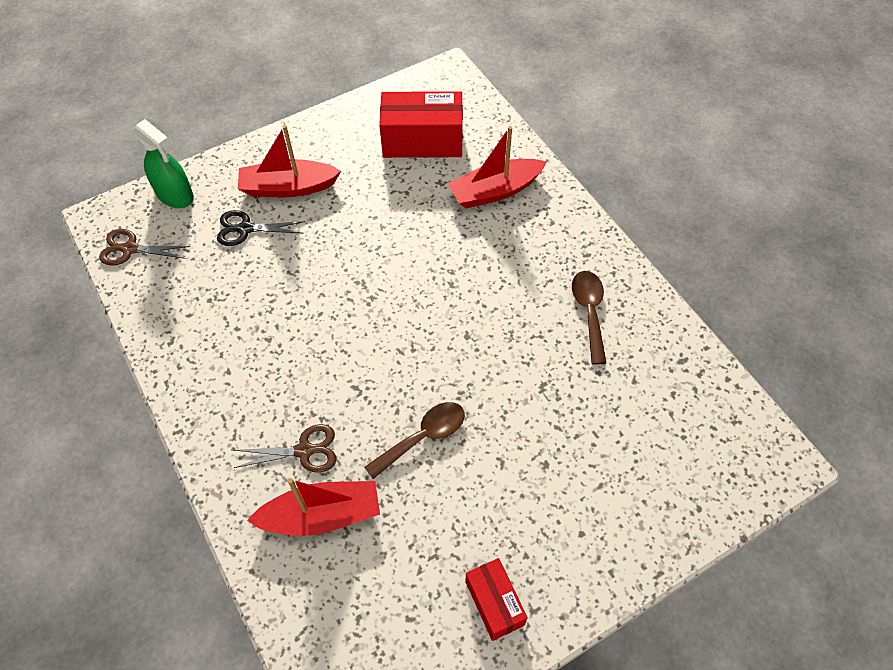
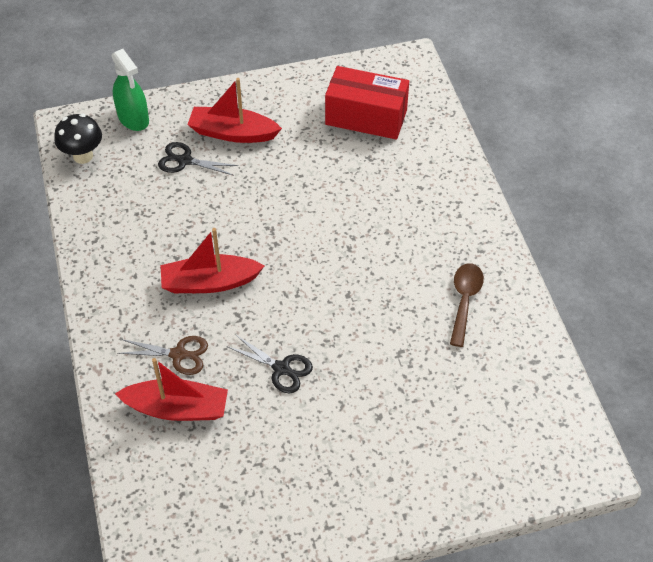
camera: 15 degrees right, 5 degrees down
(130, 249) = (83, 156): brown scissors -> black mushroom
(423, 437) = (281, 368): brown spoon -> black scissors
(494, 603) = (297, 512): red box -> none
(495, 191) = (417, 176): red boat -> red boat (209, 282)

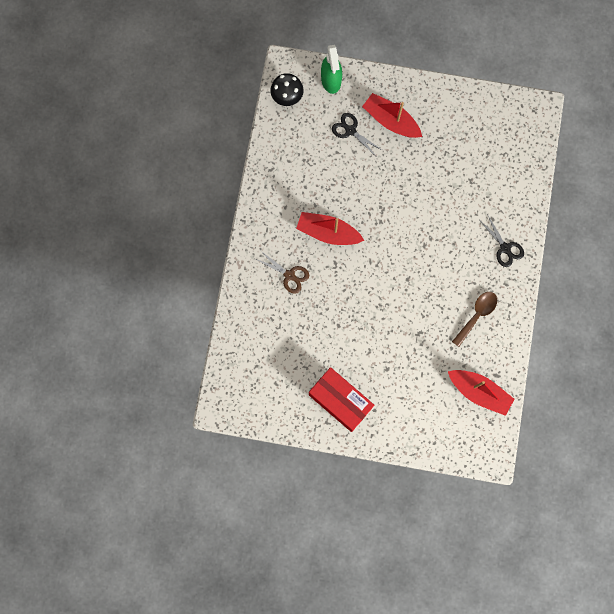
camera: 25 degrees right, 25 degrees up
(177, 408) = (274, 311): red boat -> red boat (479, 392)
(281, 368) = (345, 312): black scissors -> black scissors (505, 248)
(366, 117) = (484, 146): red box -> red box (340, 401)

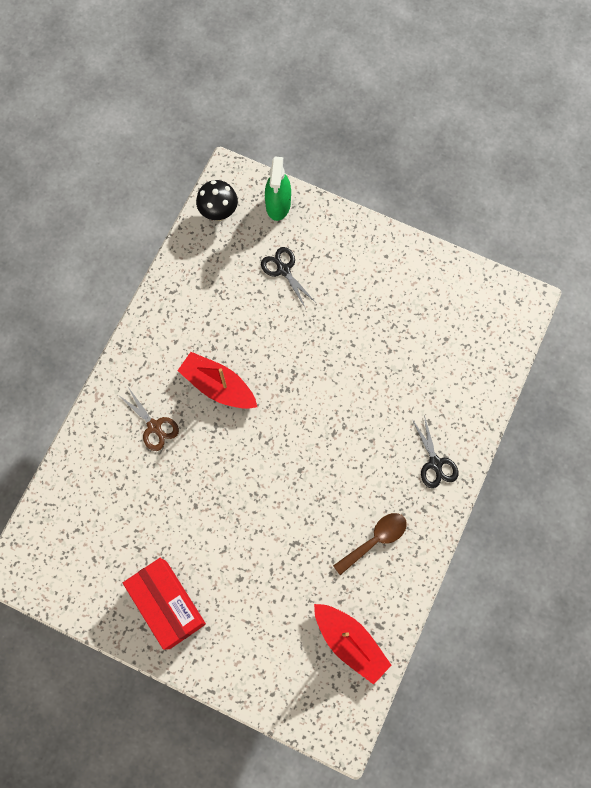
camera: 15 degrees right, 5 degrees down
(390, 121) = (336, 270): red boat -> none

